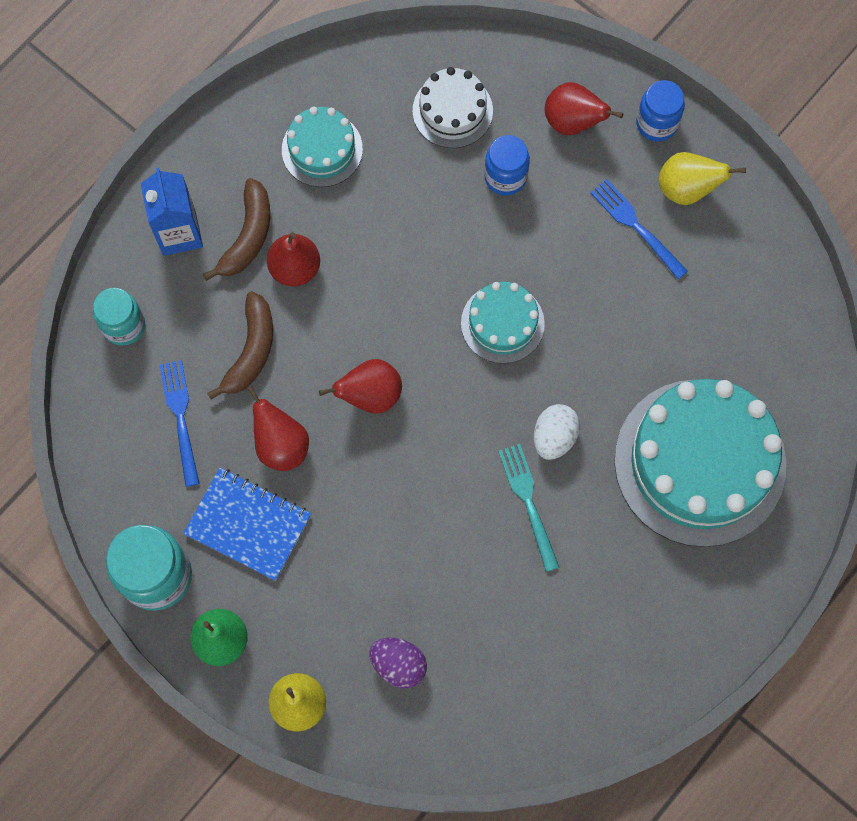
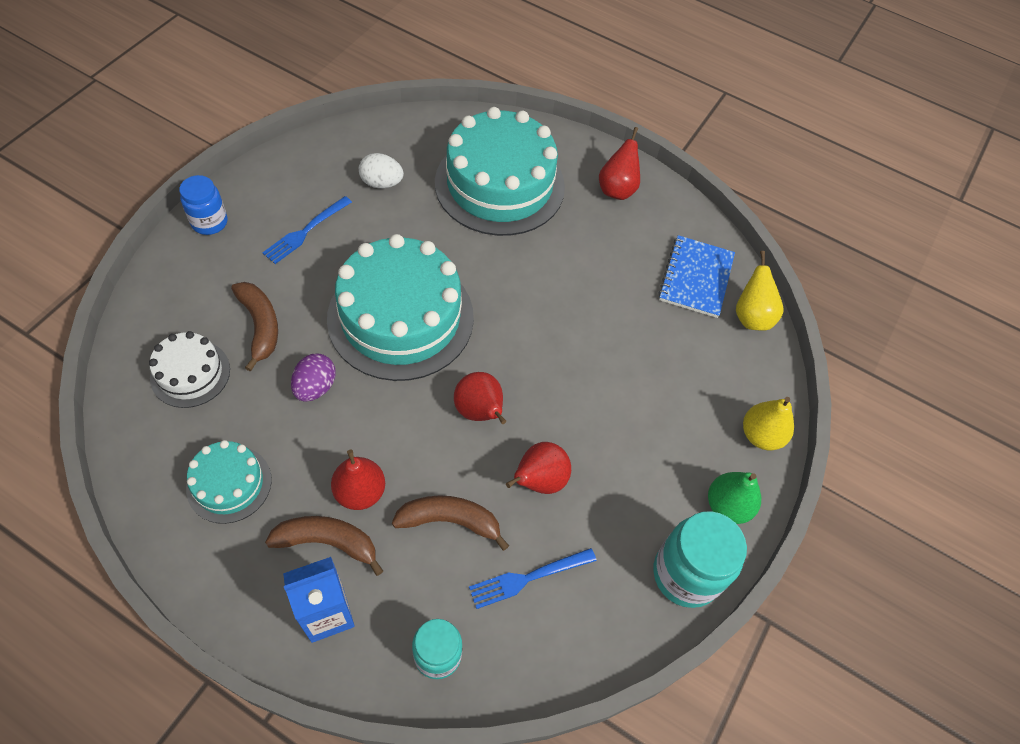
camera: 105 degrees left, 15 degrees down
(248, 525) = (619, 499): blue notebook -> blue notebook (696, 278)
(398, 664) = (706, 365): purple egg -> purple egg (315, 387)
(502, 323) = (400, 317): turquoise cake -> turquoise cake, size x2.00
(505, 177) = (260, 326): blue jar -> brown banana
(528, 502) = (552, 288): turquoise fork -> none
(554, 437) = (495, 274): white egg -> white egg (381, 183)
(573, 122) = (206, 280): red pear -> red pear (617, 189)
(687, 189) = (271, 200): yellow pear -> yellow pear (751, 317)

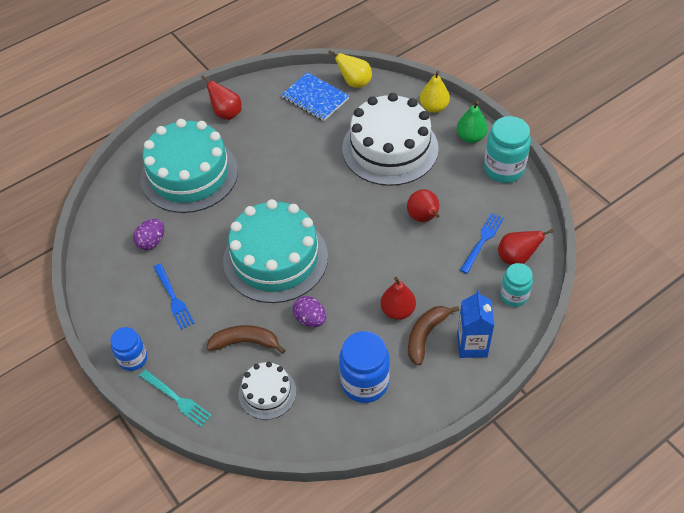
camera: 60 degrees left, 5 degrees down
(162, 283) = (177, 399): none -> turquoise fork
(229, 484) = (364, 383): turquoise cake -> blue jar
(381, 183) = (151, 242): white egg -> purple egg
(450, 521) = (434, 269): brown banana -> none
(480, 412) = (365, 234): red pear -> red pear (516, 257)
(527, 578) = (482, 241): blue fork -> blue fork turned 150 degrees counterclockwise
(650, 398) = (390, 148): none -> white cake

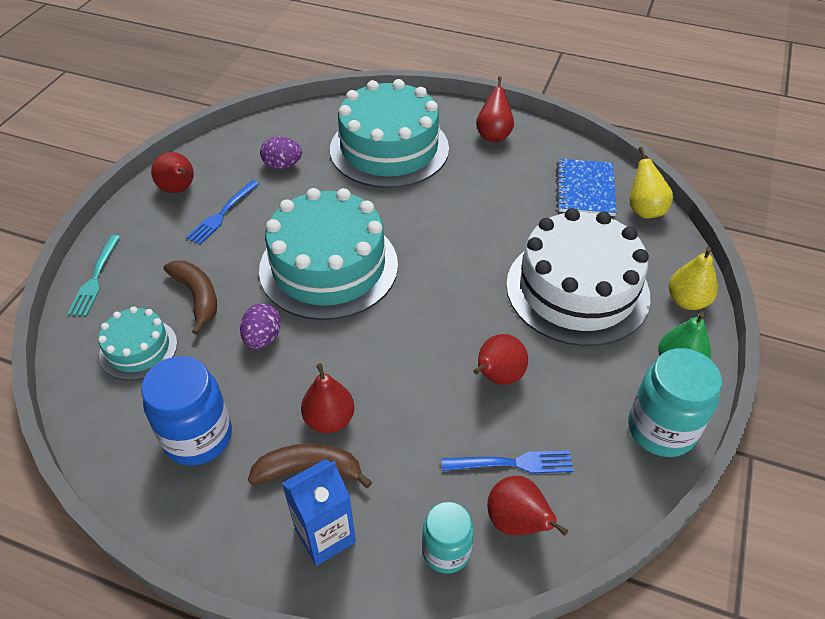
camera: 55 degrees right, 5 degrees down
(122, 315) = (179, 190): none -> red pear
(133, 359) = (130, 222): blue jar -> none
(267, 393) = (138, 349): white cake -> turquoise cake

